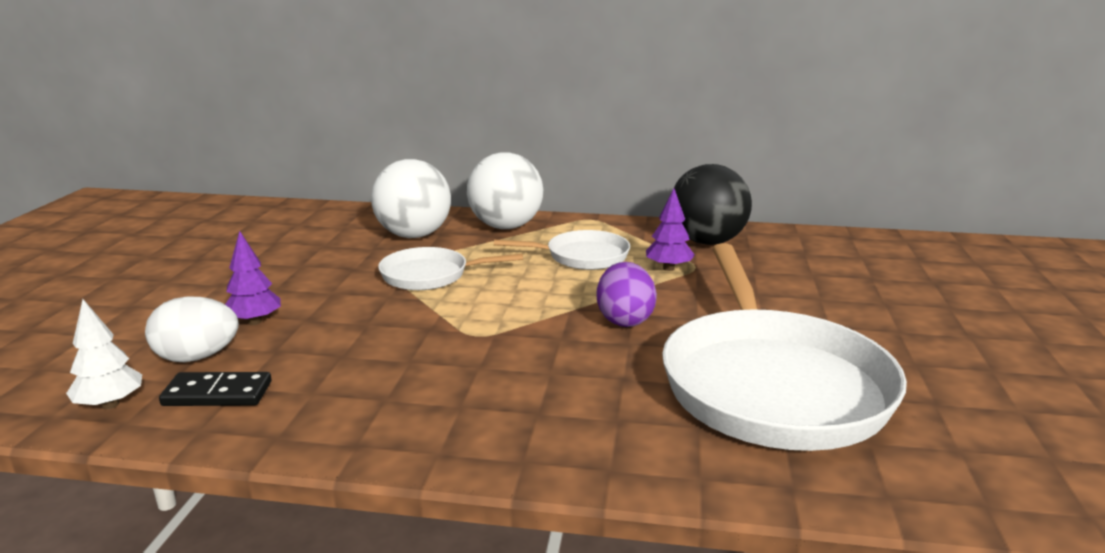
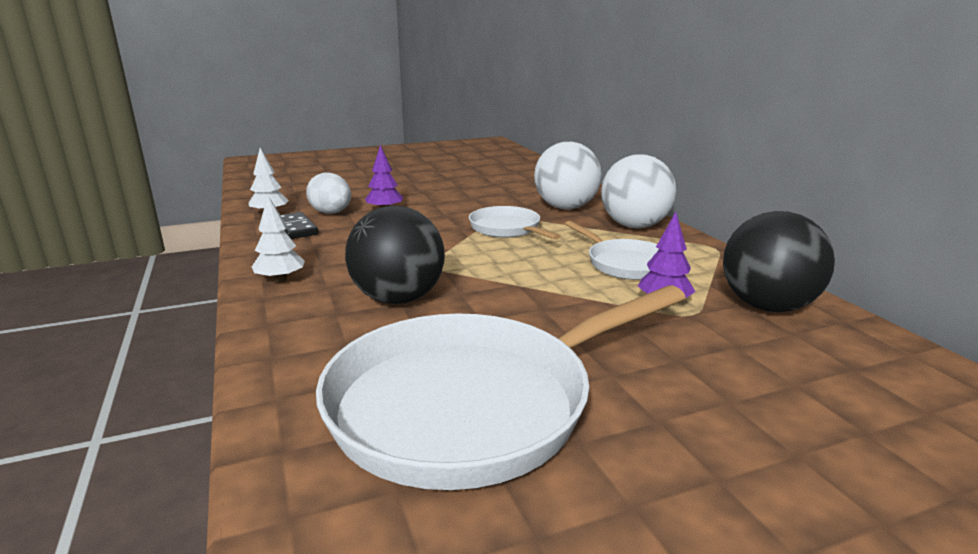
camera: 60 degrees right, 0 degrees up
(400, 433) = (280, 280): none -> white tree
(541, 371) = (398, 299): none -> black ball
(624, 320) = (523, 308): purple egg -> none

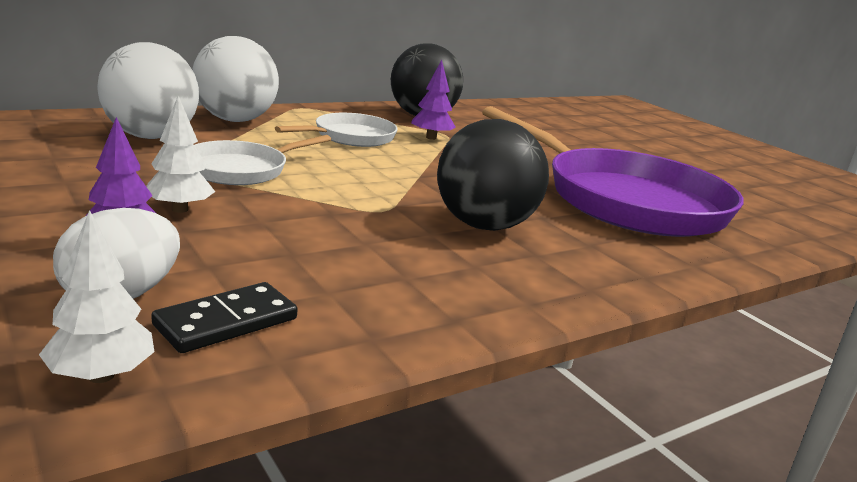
camera: 105 degrees left, 0 degrees up
(280, 280) = (472, 299): white tree -> white tree (179, 209)
(472, 404) = (625, 200): white pan -> purple pan

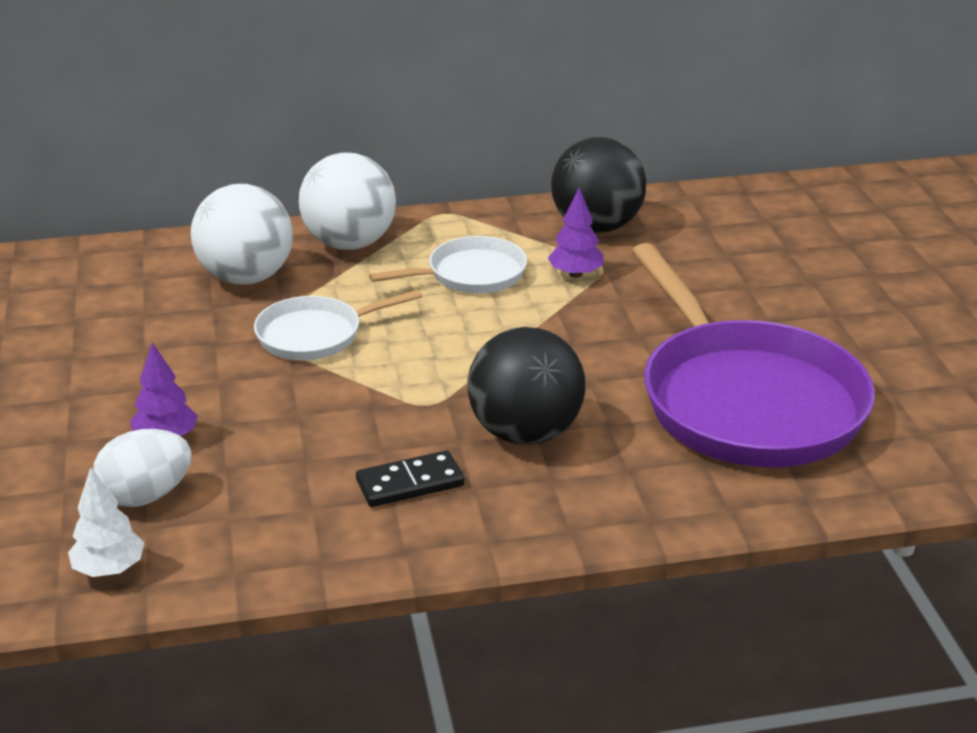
camera: 25 degrees right, 10 degrees up
(179, 209) = (230, 394): white tree -> none
(226, 322) = (214, 531): black domino -> black domino (410, 483)

